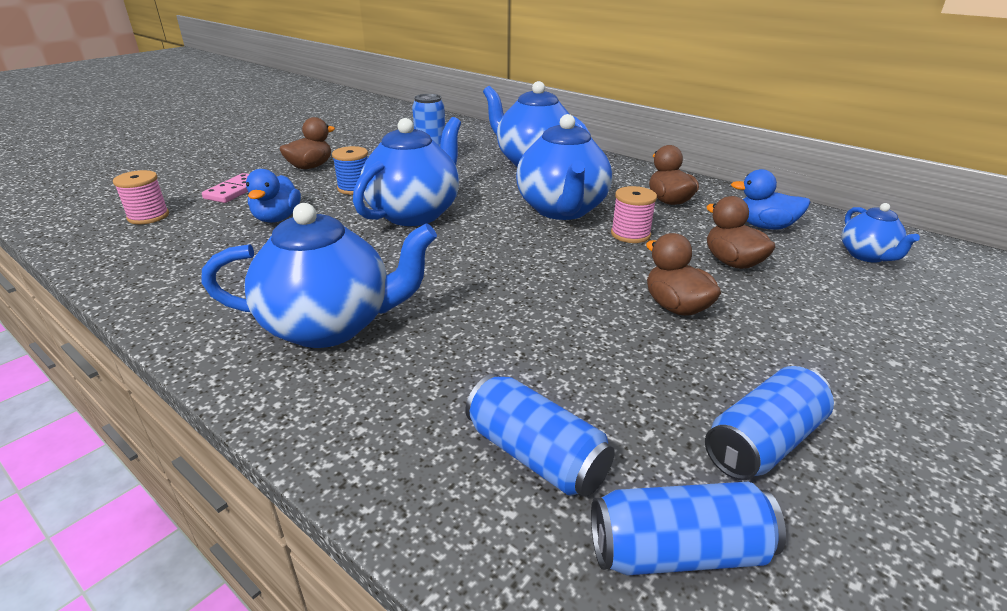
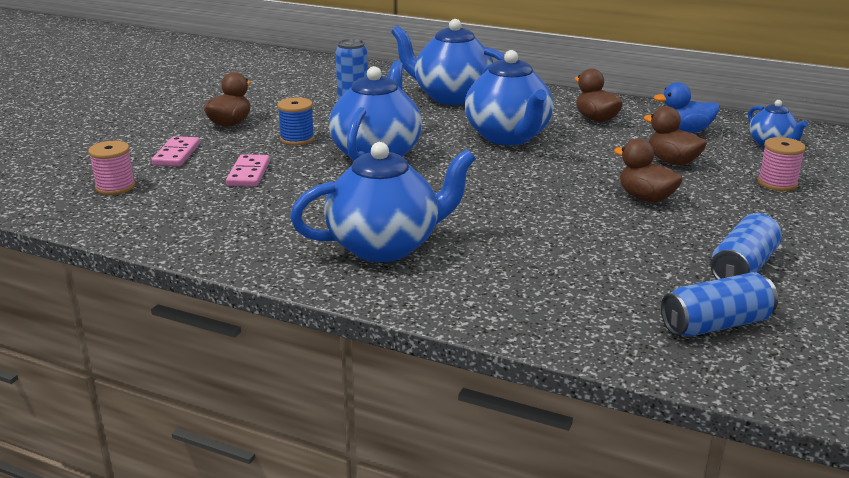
camera: 15 degrees left, 5 degrees down
(277, 218) = (249, 173): blue duck -> pink domino
(536, 455) = (602, 296): blue can -> none
(630, 234) = (580, 150): pink spool -> pink spool (777, 183)

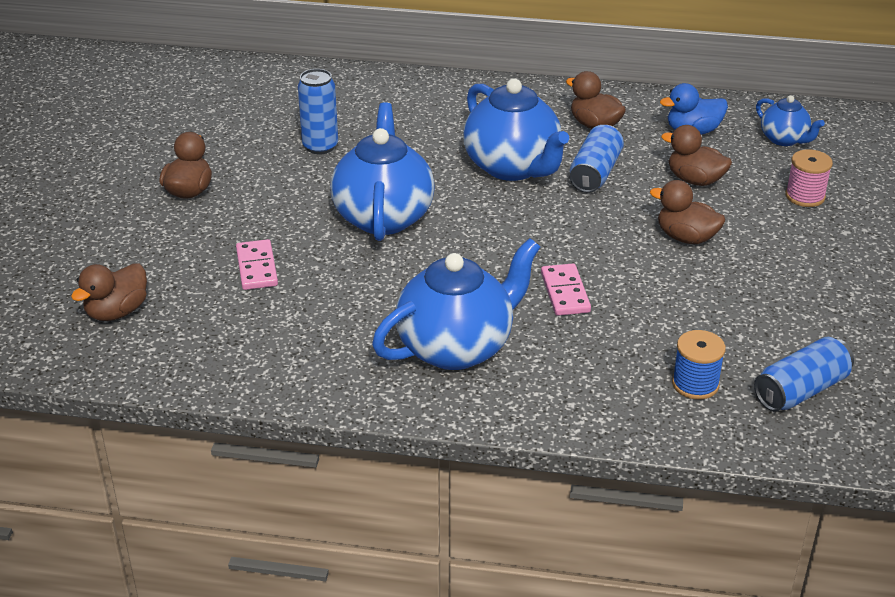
camera: 15 degrees left, 10 degrees up
(115, 187) = (117, 312): pink spool -> brown duck
(177, 154) = (156, 250): pink domino -> pink domino (565, 292)
(297, 139) = (281, 205): blue spool -> blue spool (695, 384)
(451, 97) = (422, 110): blue teapot -> none
(743, 267) = (804, 316): blue can -> blue can (595, 173)

